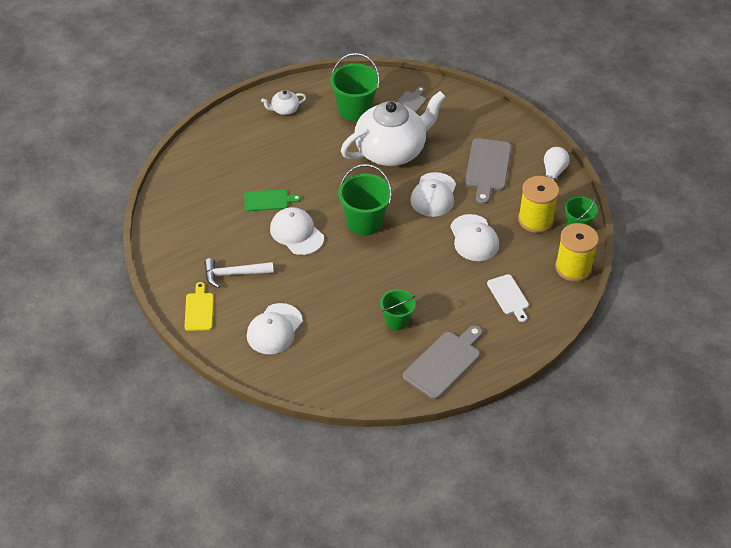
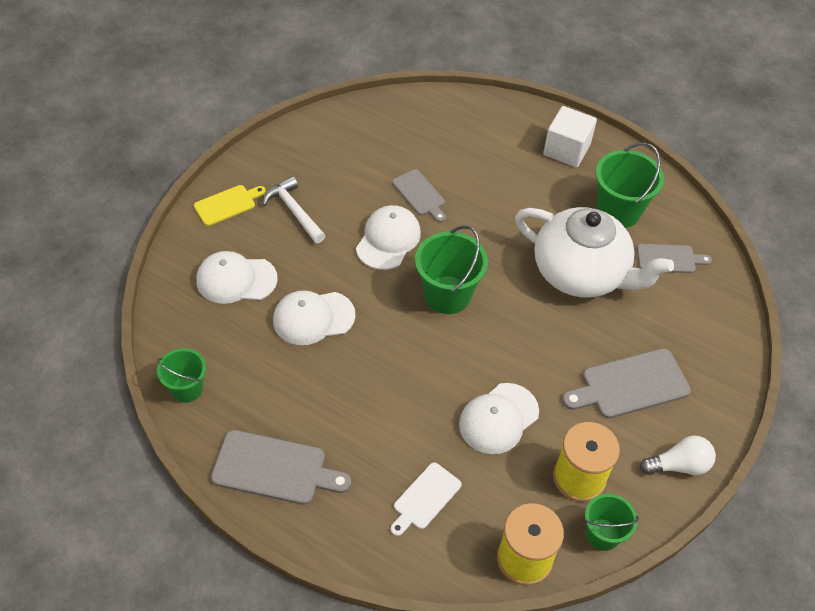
camera: 60 degrees right, 5 degrees up
(268, 200) = (420, 194): green cutting board -> grey cutting board
(284, 110) = (566, 150): white teapot -> white cube
(397, 321) = (314, 391): green bucket -> green bucket (187, 389)
(433, 195) = (540, 345): white cap -> white cap (313, 318)

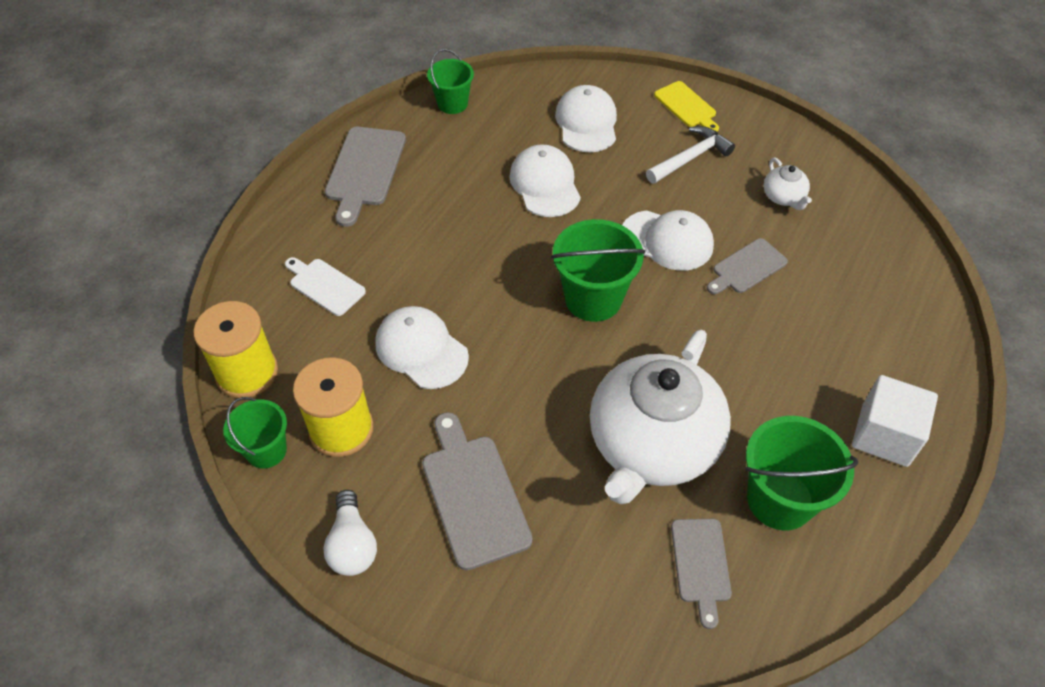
camera: 90 degrees right, 0 degrees up
(347, 160) = (783, 197): none -> white teapot

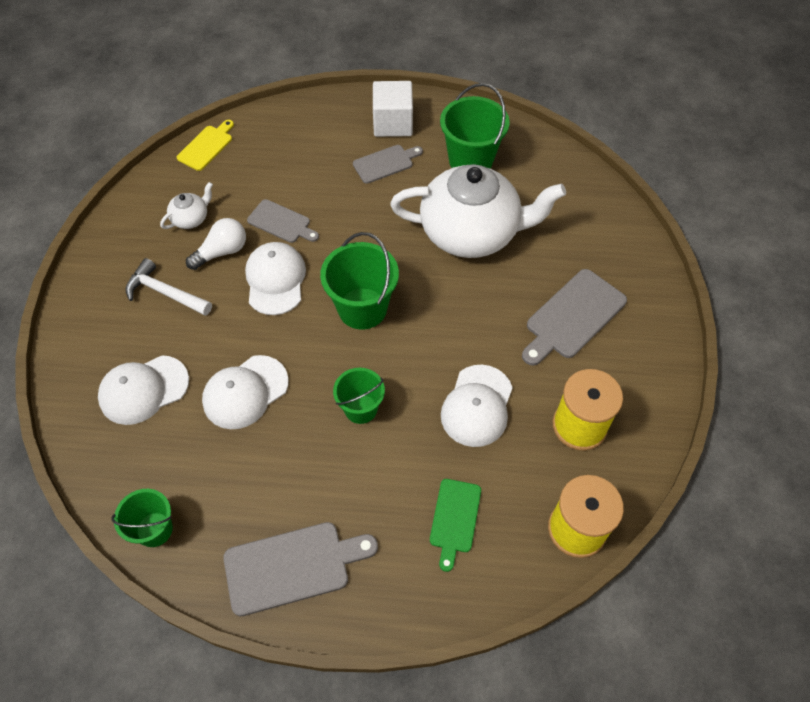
camera: 115 degrees left, 5 degrees up
(266, 450) = (630, 469): green bucket -> green bucket (361, 408)
(325, 285) = (455, 519): white cutting board -> green cutting board
(352, 544) = (655, 371): white light bulb -> white light bulb (222, 252)
(687, 106) = (91, 316): yellow cutting board -> yellow cutting board (206, 146)
(701, 565) = (538, 185): grey cutting board -> grey cutting board (385, 163)

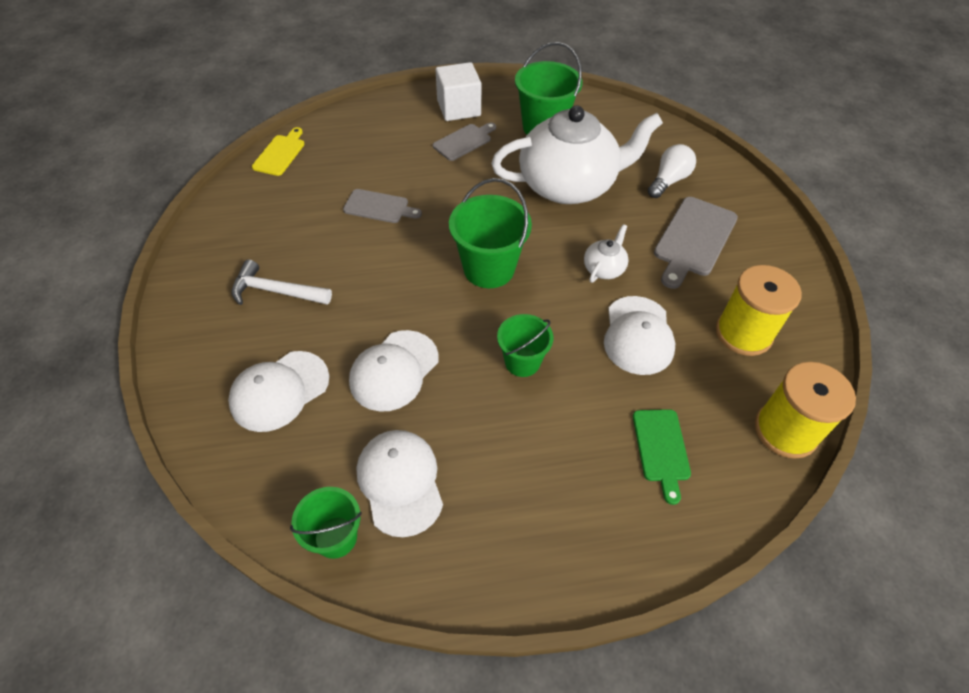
camera: 15 degrees left, 5 degrees down
(191, 218) = (283, 218): white teapot -> white teapot (604, 268)
(222, 252) = (325, 243): white light bulb -> white light bulb (668, 181)
(275, 280) = (390, 259): white cap -> white cap (400, 482)
(293, 566) = (508, 539): grey cutting board -> none

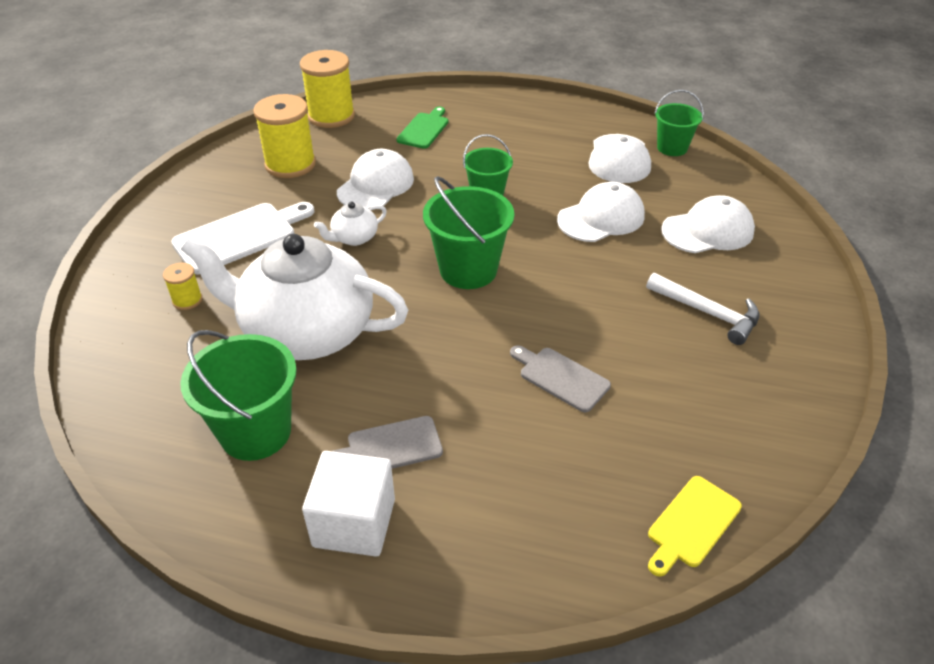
camera: 155 degrees left, 10 degrees down
(668, 181) = (187, 300): white light bulb -> yellow spool
(693, 239) = (240, 236): grey cutting board -> white cutting board

